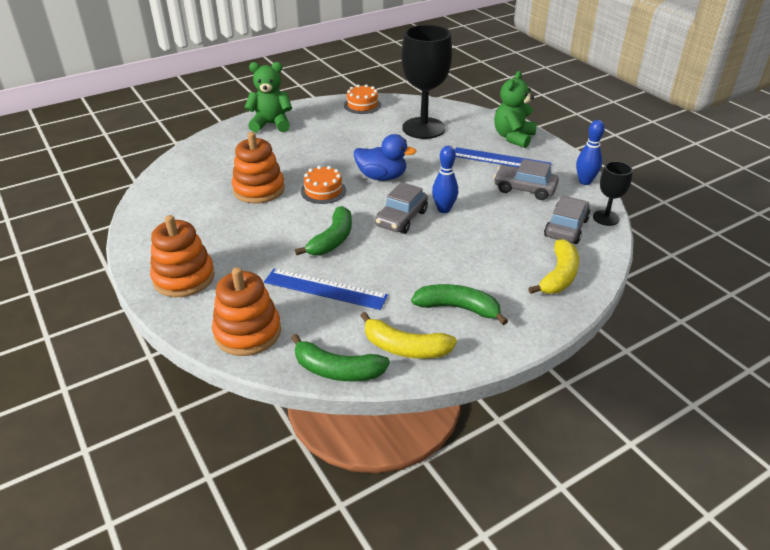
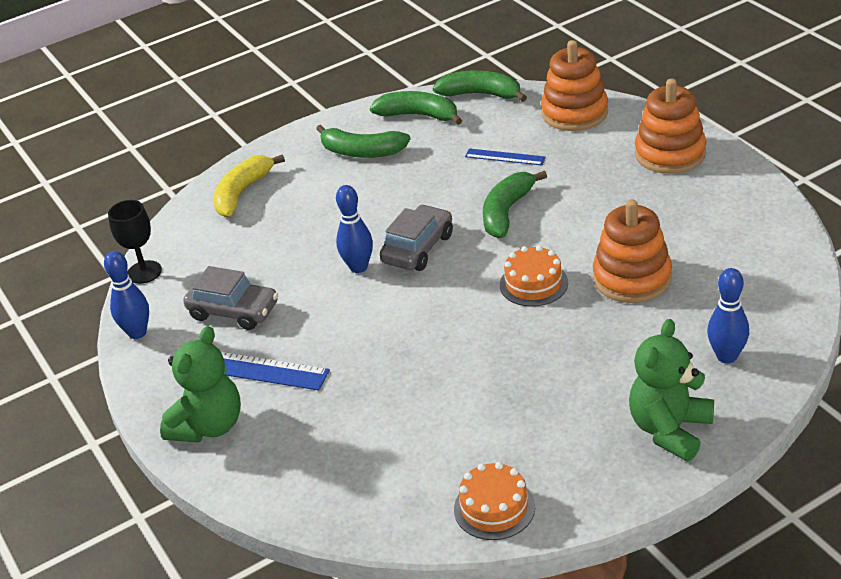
camera: 175 degrees left, 0 degrees up
(225, 149) = (726, 356): none -> blue bowling pin
(271, 124) = (670, 430): green teddy bear -> green teddy bear turned 120 degrees clockwise
(325, 289) = (505, 157): blue ruler -> blue ruler, size x0.58
(382, 177) = (446, 317): blue duck -> none
(405, 348) = (418, 115): yellow banana -> green banana
(423, 128) = (370, 440): black goblet -> none
(566, 228) = (204, 253): grey car -> none

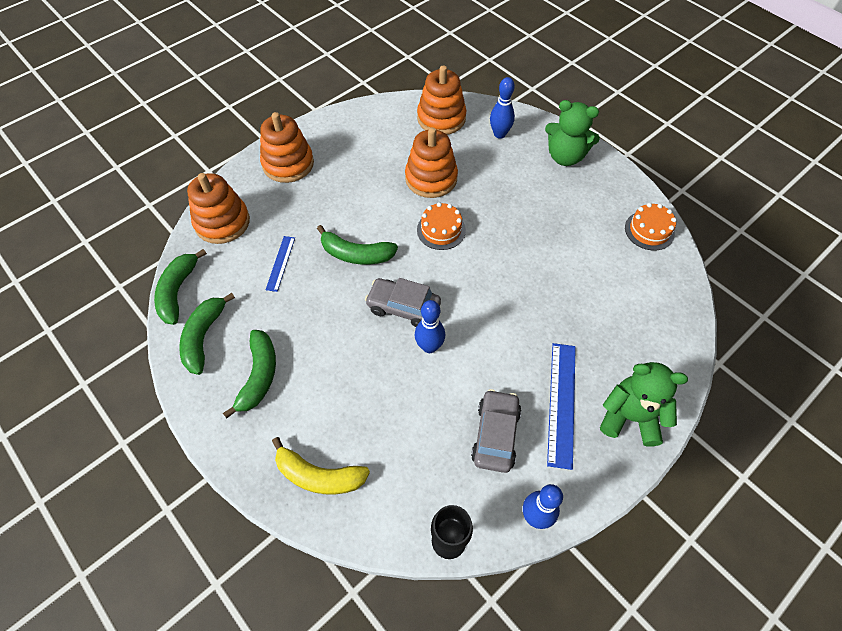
camera: 105 degrees left, 20 degrees up
(765, 294) = (441, 118): none -> orange stacking toy

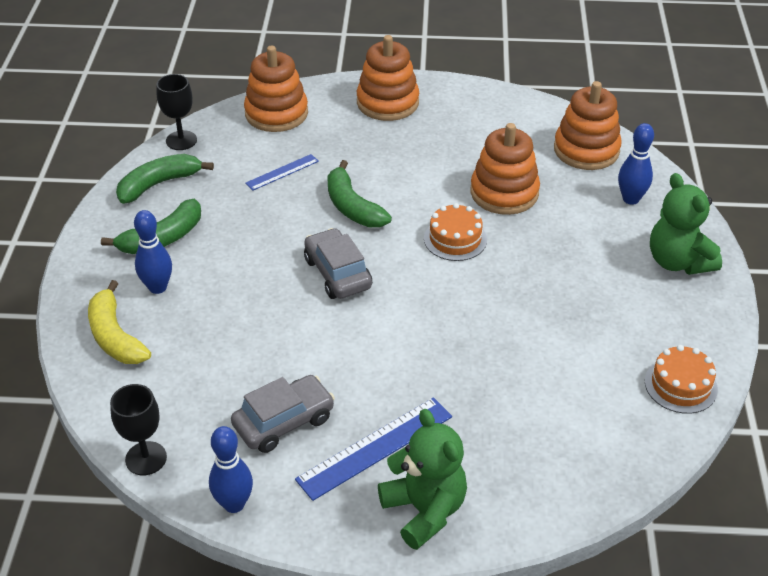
camera: 45 degrees right, 15 degrees down
(178, 291) = (181, 140): green banana -> black goblet
(429, 347) = (319, 317): blue bowling pin -> blue bowling pin (157, 287)

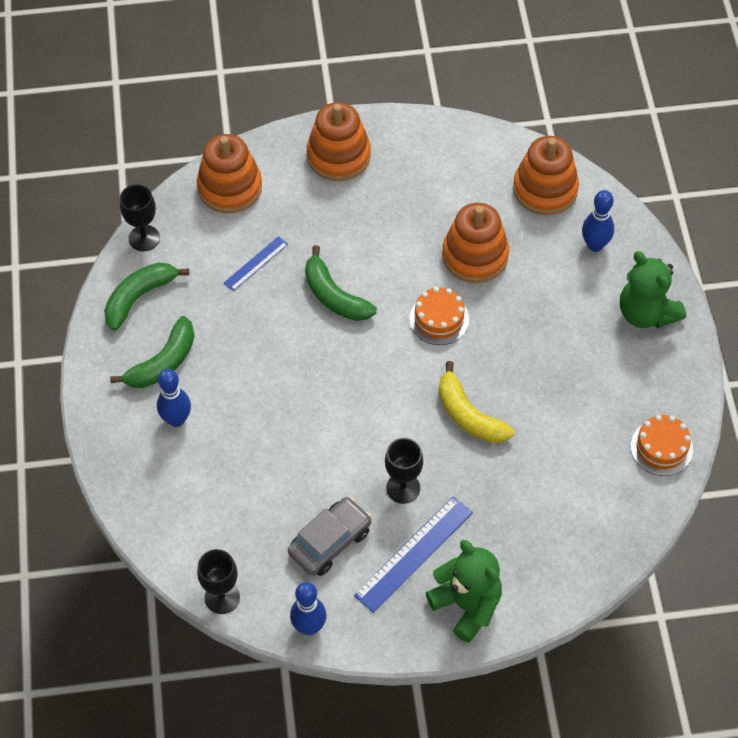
camera: 10 degrees left, 15 degrees up
(115, 336) = (155, 479): yellow banana -> yellow banana (468, 415)
(337, 273) = (339, 377): grey car -> none
(379, 382) = (403, 488): none -> black goblet

